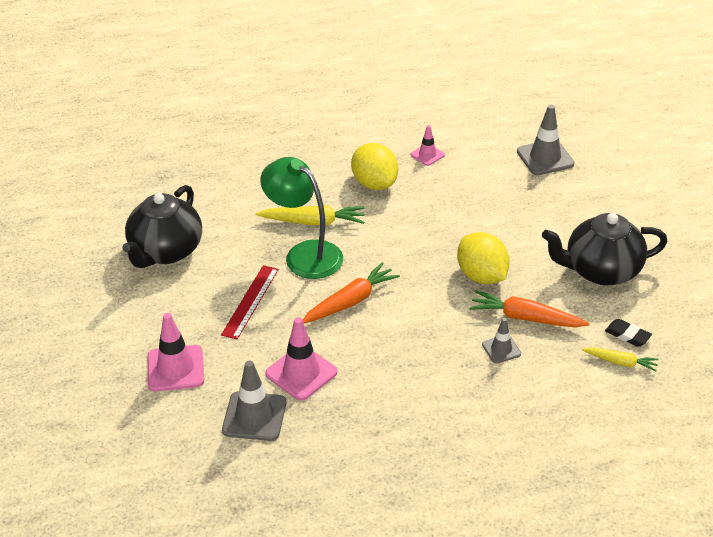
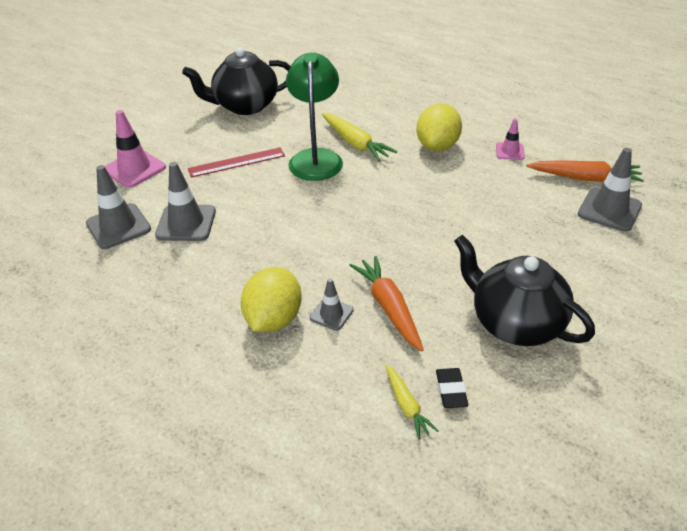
camera: 50 degrees right, 0 degrees up
(301, 373) = (186, 223): pink traffic cone -> grey traffic cone
(350, 301) = (291, 204): orange carrot -> orange carrot (585, 178)
(481, 276) = (408, 254): yellow lemon -> yellow lemon (273, 319)

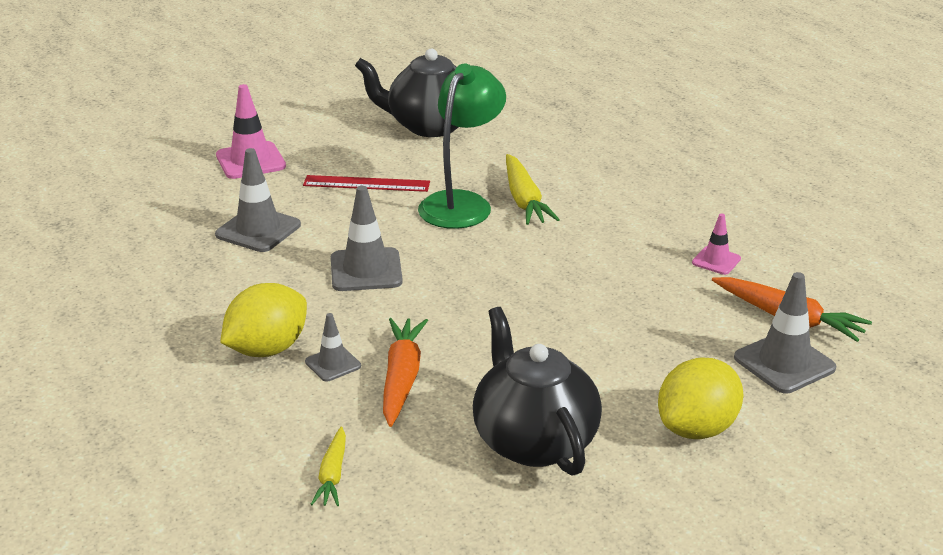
camera: 25 degrees right, 10 degrees down
(118, 226) = (187, 213): grey traffic cone -> grey traffic cone (366, 270)
(437, 146) = (625, 230): yellow lemon -> yellow lemon (697, 428)
(451, 390) = (394, 478): black eraser -> none

